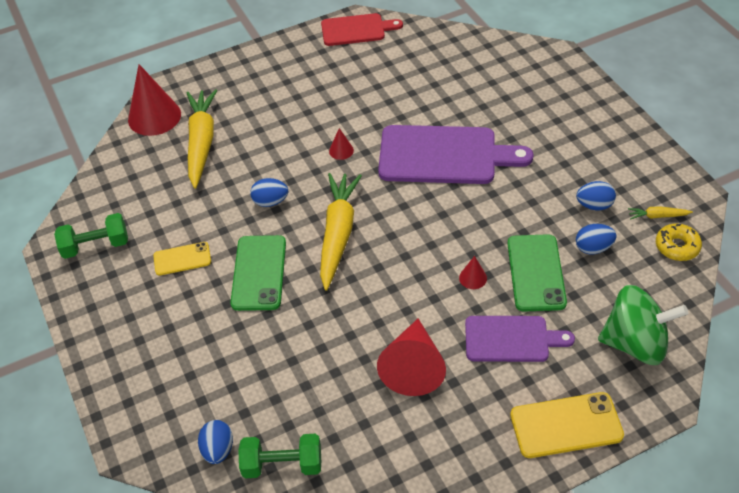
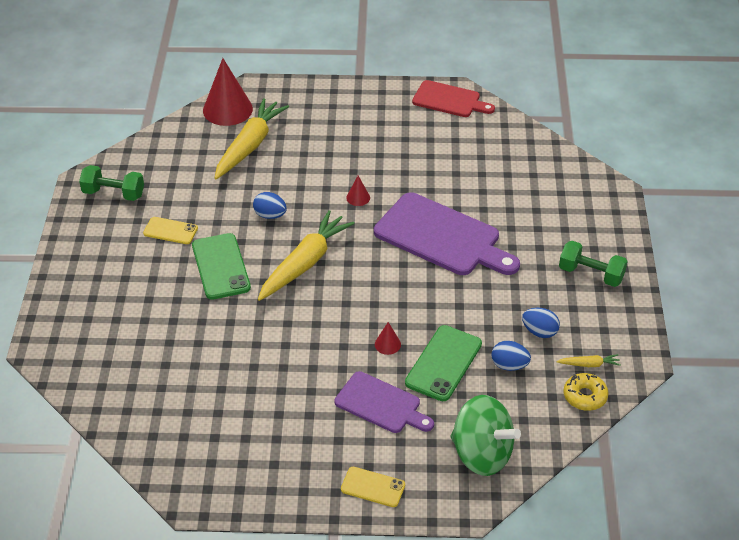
camera: 25 degrees right, 5 degrees down
(218, 450) = (98, 381): blue egg -> none
(259, 273) = (221, 266): green phone -> green phone turned 45 degrees counterclockwise
(282, 465) = (136, 413): green dumbbell -> green dumbbell (591, 274)
(413, 367) = (286, 389): red cone -> none
(566, 425) = (373, 487): yellow phone -> yellow phone, size x0.62
(657, 216) = (589, 364): yellow carrot -> yellow carrot turned 150 degrees clockwise

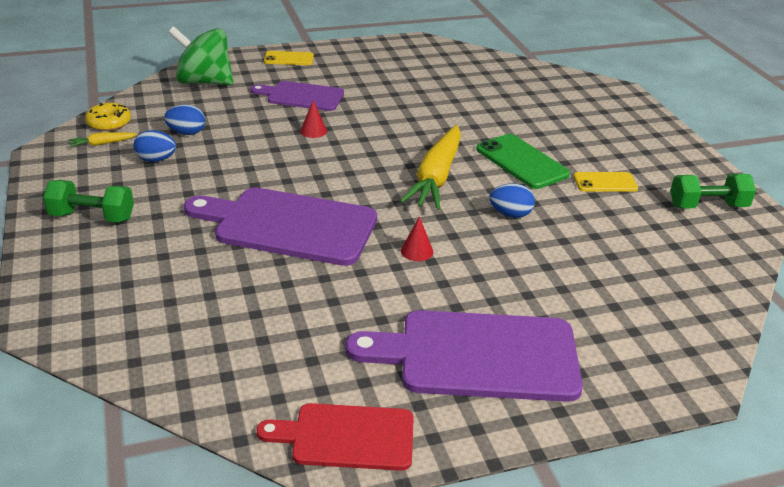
camera: 160 degrees right, 10 degrees down
(227, 109) = (692, 339): red cone -> none
(250, 145) = (609, 291): yellow carrot -> none
(359, 124) = (478, 356): none -> purple cutting board
(443, 363) = (253, 126): green phone -> none

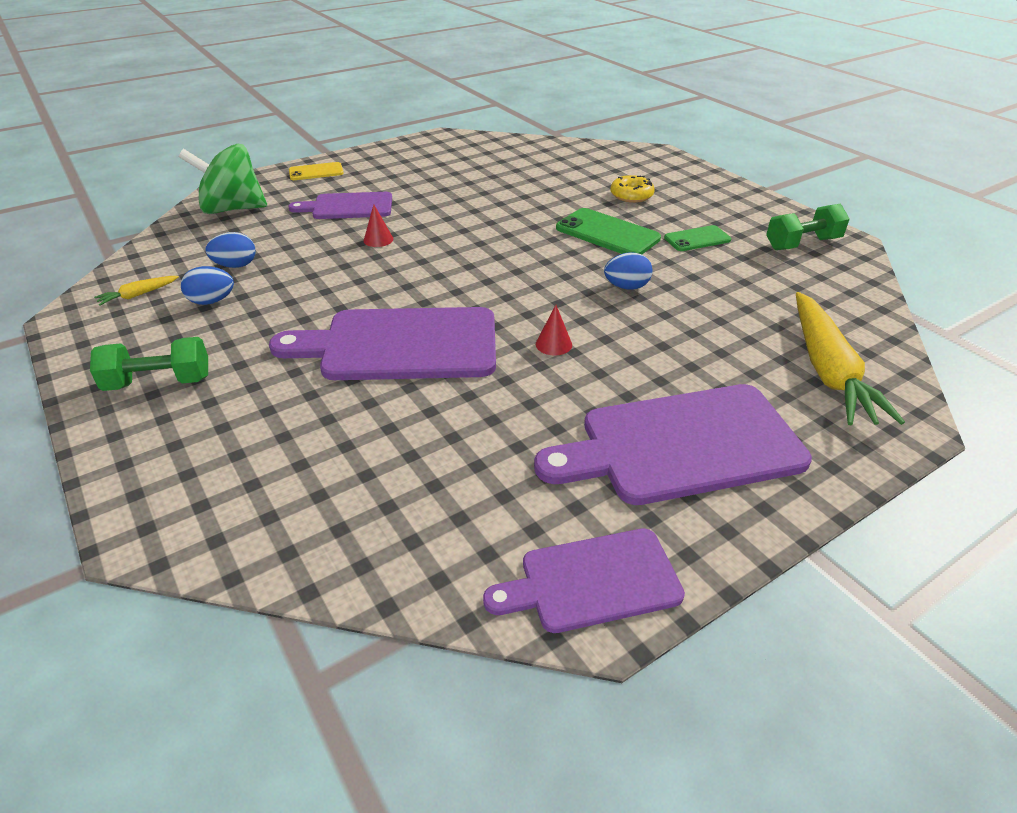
camera: 15 degrees left, 5 degrees up
(109, 123) = (137, 270): yellow donut -> yellow donut (631, 195)
(346, 437) = (592, 581): red cutting board -> purple cutting board
(436, 177) = (531, 264): yellow carrot -> yellow carrot (828, 370)
(605, 182) = (697, 239): yellow phone -> green phone

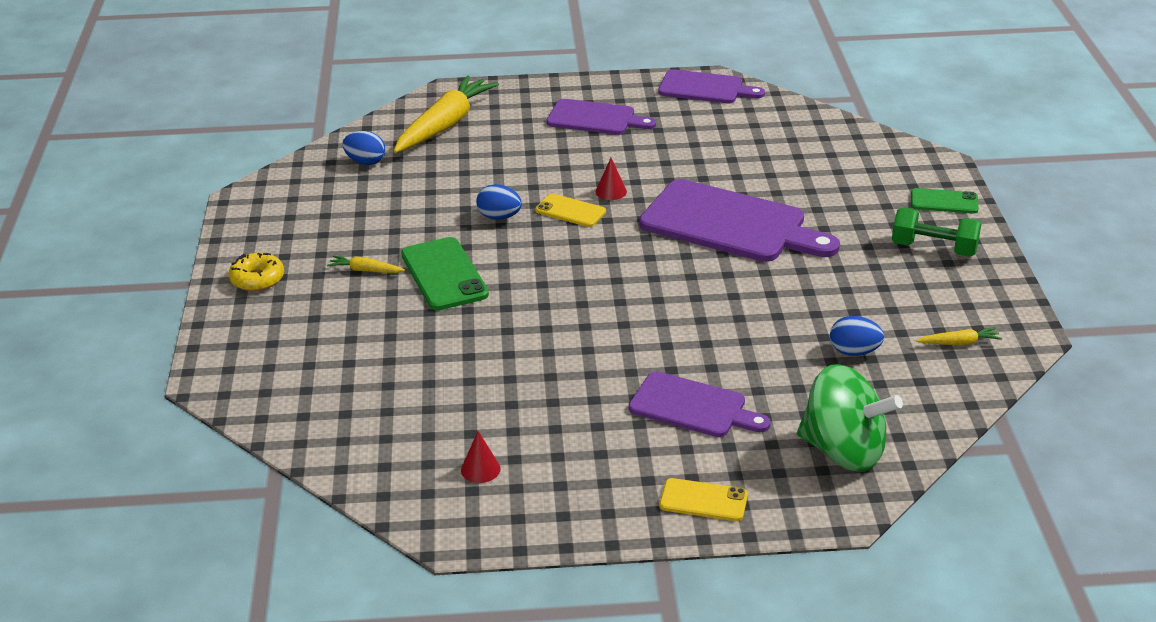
camera: 150 degrees left, 5 degrees down
(212, 301) = (884, 313): blue egg -> blue egg (365, 162)
(378, 239) = (686, 341): red cone -> red cone (480, 469)
(570, 311) = (570, 211): none -> yellow phone
(631, 195) = (350, 316): yellow donut -> yellow donut (257, 279)
(666, 221) = (365, 270): none -> yellow carrot
(681, 445) = (595, 118): purple cutting board -> purple cutting board, size x0.61
(697, 239) = (369, 242): green phone -> green phone (944, 202)
(802, 244) = (286, 208): green dumbbell -> none

